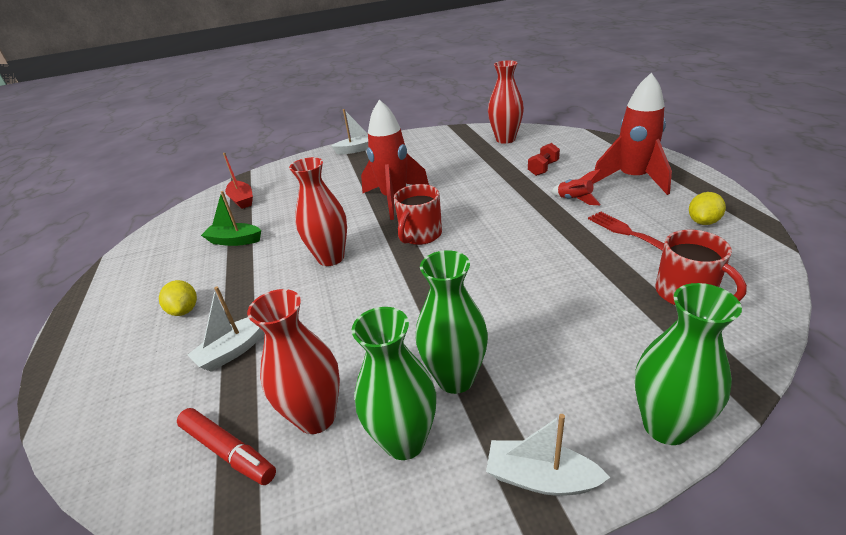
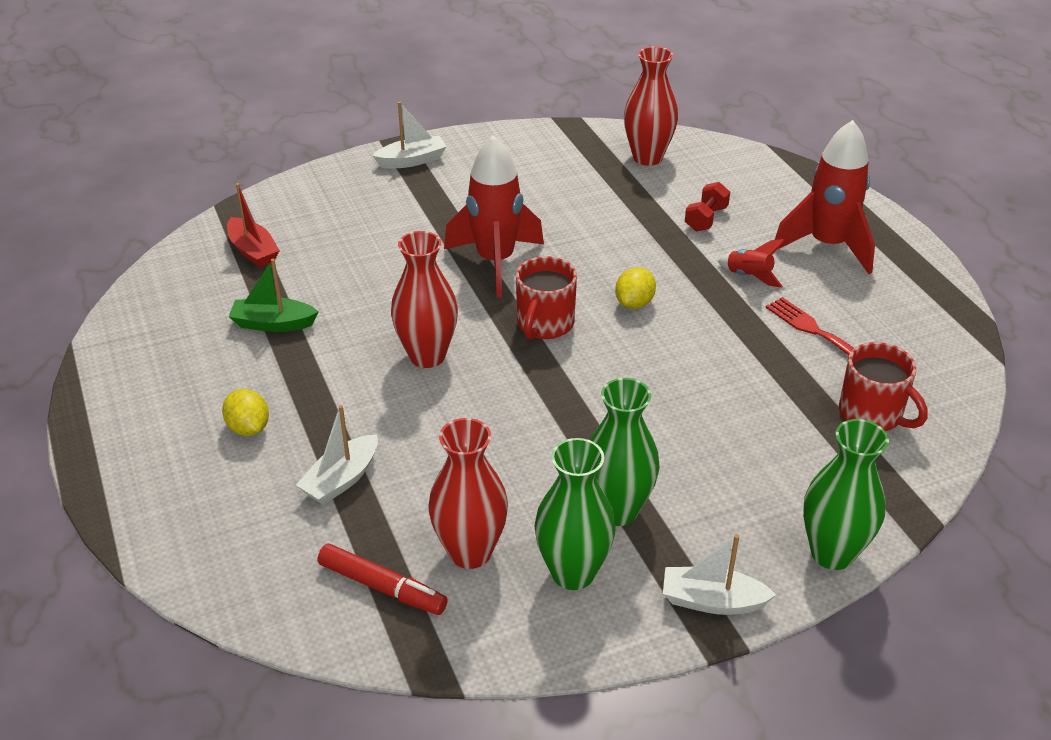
camera: 10 degrees left, 5 degrees up
(703, 222) = (906, 318): yellow lemon -> yellow lemon (634, 303)

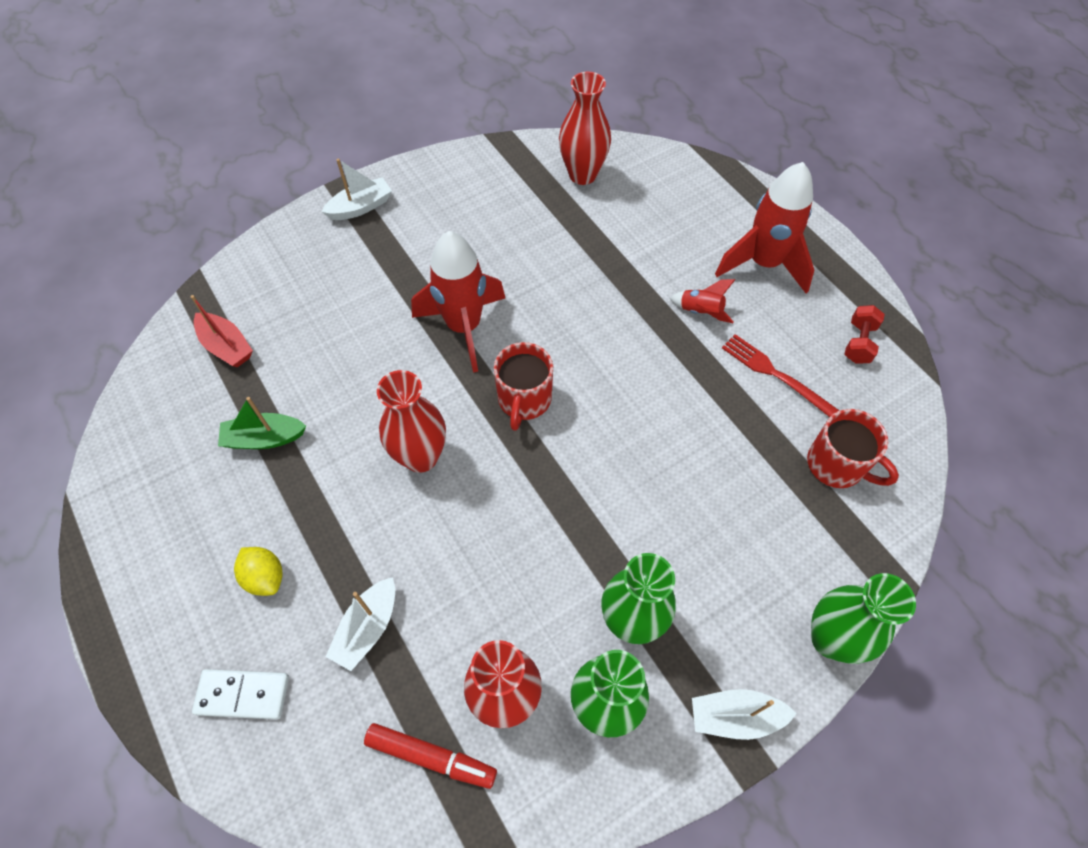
camera: 10 degrees left, 20 degrees up
(205, 513) = (243, 694): none -> white domino
(634, 303) = (602, 360): yellow lemon -> none
(706, 219) = (649, 245): red dumbbell -> red dumbbell (858, 343)

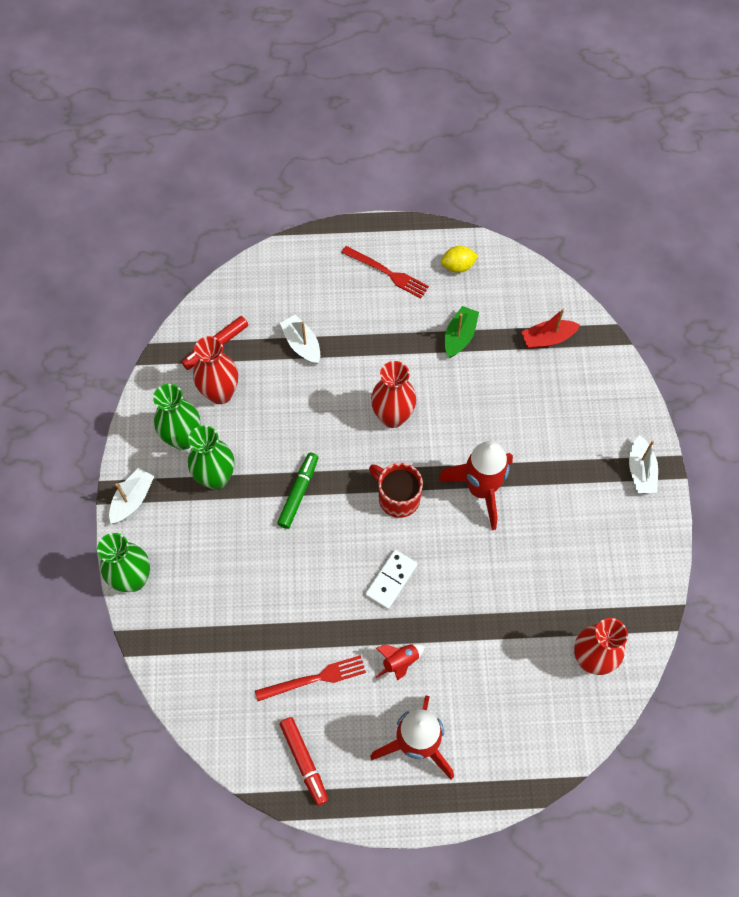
camera: 120 degrees right, 5 degrees up
(192, 576) = (387, 273): none -> red fork
(243, 694) = (304, 276): white domino -> white domino (391, 580)
(265, 577) = (364, 306): yellow lemon -> yellow lemon (458, 266)
(586, 508) = (298, 493): none -> green marker
(837, 465) = (226, 668): red mug -> none
(858, 343) = (304, 761): red dumbbell -> red marker

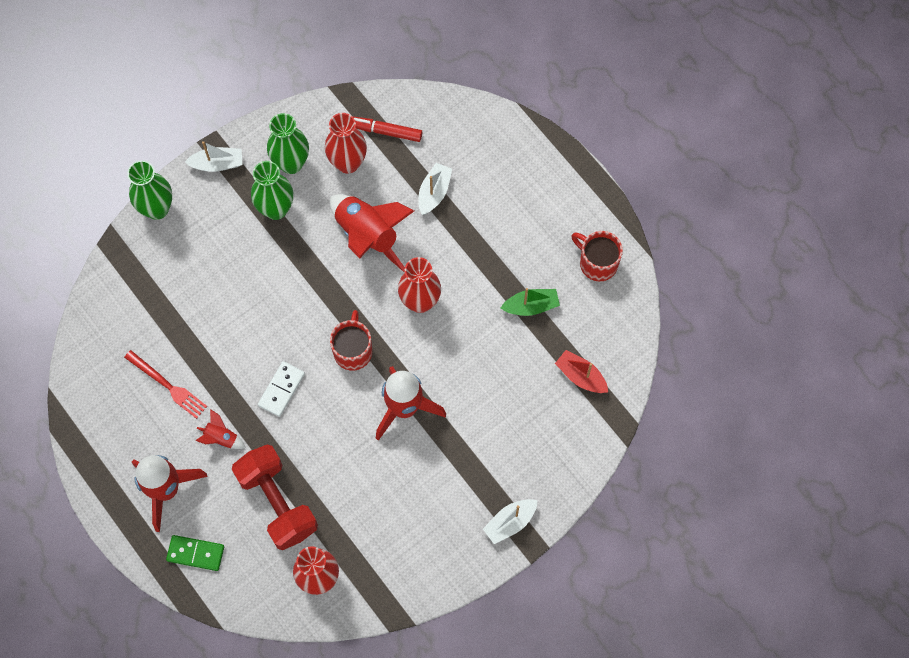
camera: 55 degrees right, 5 degrees up
(298, 493) = (305, 276): green marker -> none
(300, 419) = (368, 235): none -> red rocket
(304, 761) = (102, 419): red marker -> none
(387, 273) = (548, 212): red fork -> none
(391, 580) = (281, 389): white domino -> white domino turned 60 degrees counterclockwise
(458, 266) = (597, 263): yellow lemon -> red mug
(496, 651) = (277, 503): none -> red dumbbell
(497, 755) = (195, 553): none -> green domino

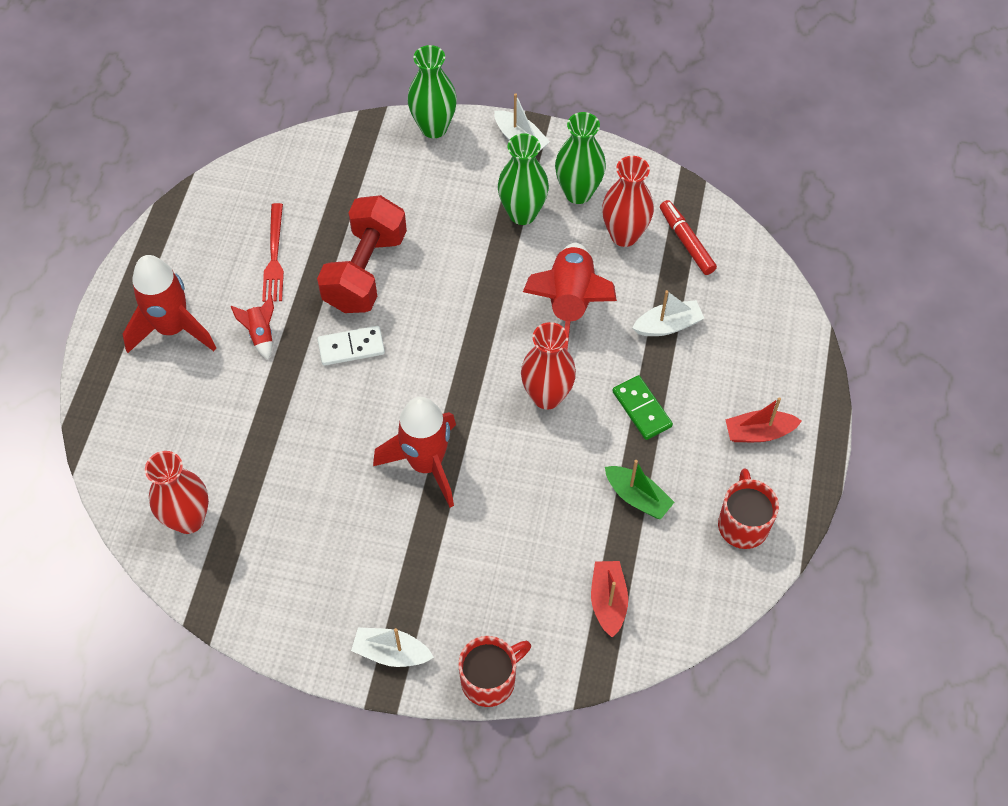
camera: 50 degrees right, 10 degrees down
(195, 553) = (130, 397): green domino -> green domino (642, 409)
(277, 503) = (236, 427): red dumbbell -> red dumbbell (365, 271)
(353, 350) = (444, 377): red mug -> red mug (490, 680)
(549, 204) = (758, 432): none -> red boat

